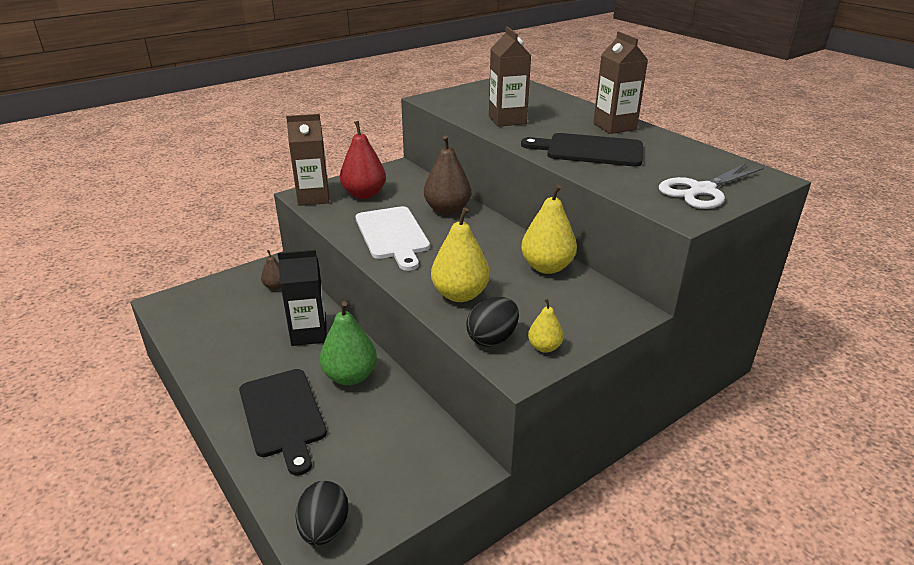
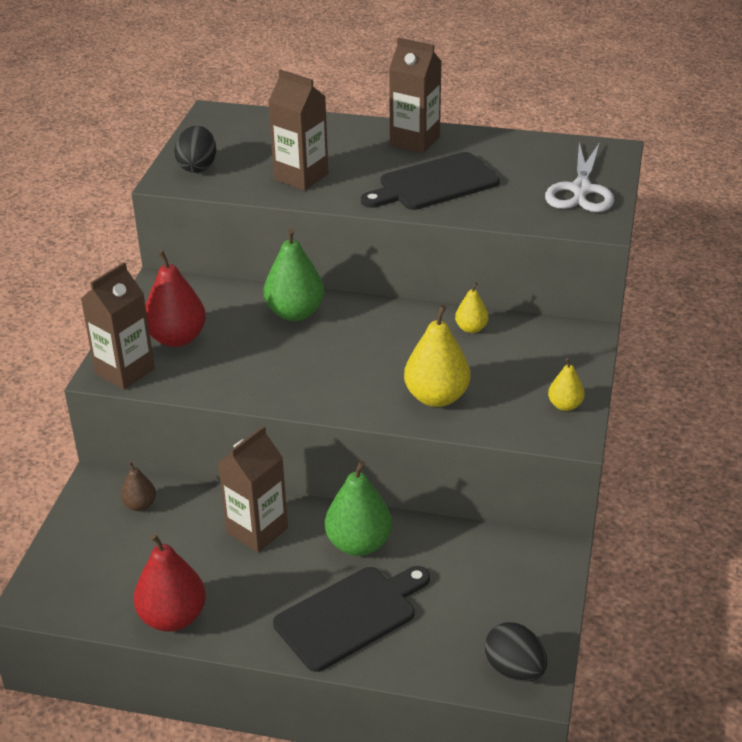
camera: 40 degrees left, 5 degrees up
(201, 352) = (173, 617): none -> red pear
(283, 415) = (350, 615): black cutting board -> black cutting board turned 60 degrees counterclockwise
(309, 334) = (257, 530): black carton -> brown carton
(392, 235) = (284, 370): white cutting board -> none
(447, 210) = (295, 313): brown pear -> green pear
(492, 339) = (518, 422): black egg -> black egg (197, 167)
(547, 267) = (471, 328): yellow pear -> yellow pear, size x0.54

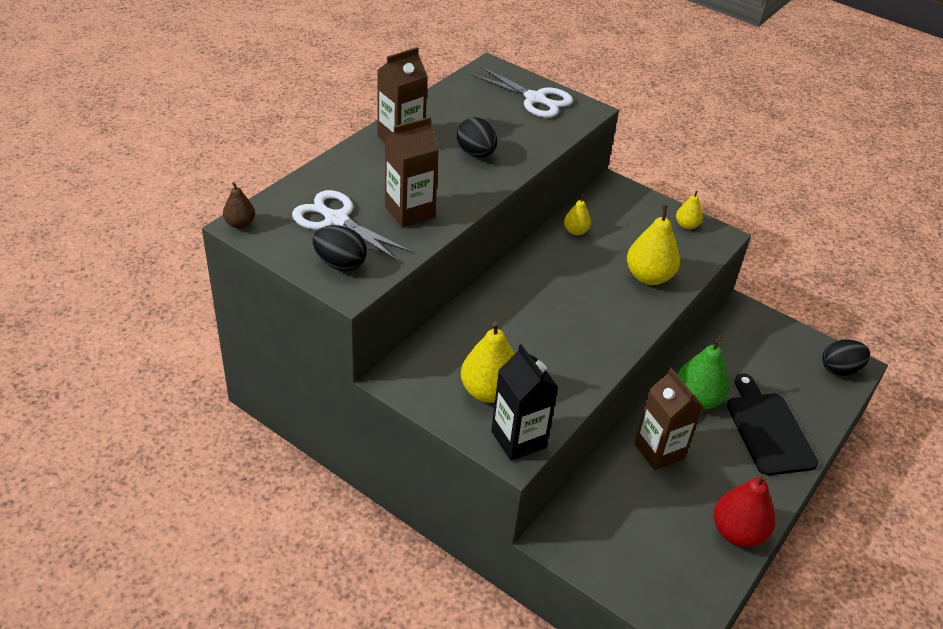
camera: 70 degrees left, 5 degrees up
(125, 371) = (518, 439): brown carton -> black carton
(140, 505) = (595, 516): brown pear -> brown pear (240, 224)
(177, 338) = (488, 391): red pear -> yellow pear
(257, 148) = (336, 220): none -> white scissors
(295, 313) = (497, 310): green pear -> none
(434, 184) = (476, 153): black cutting board -> black egg

